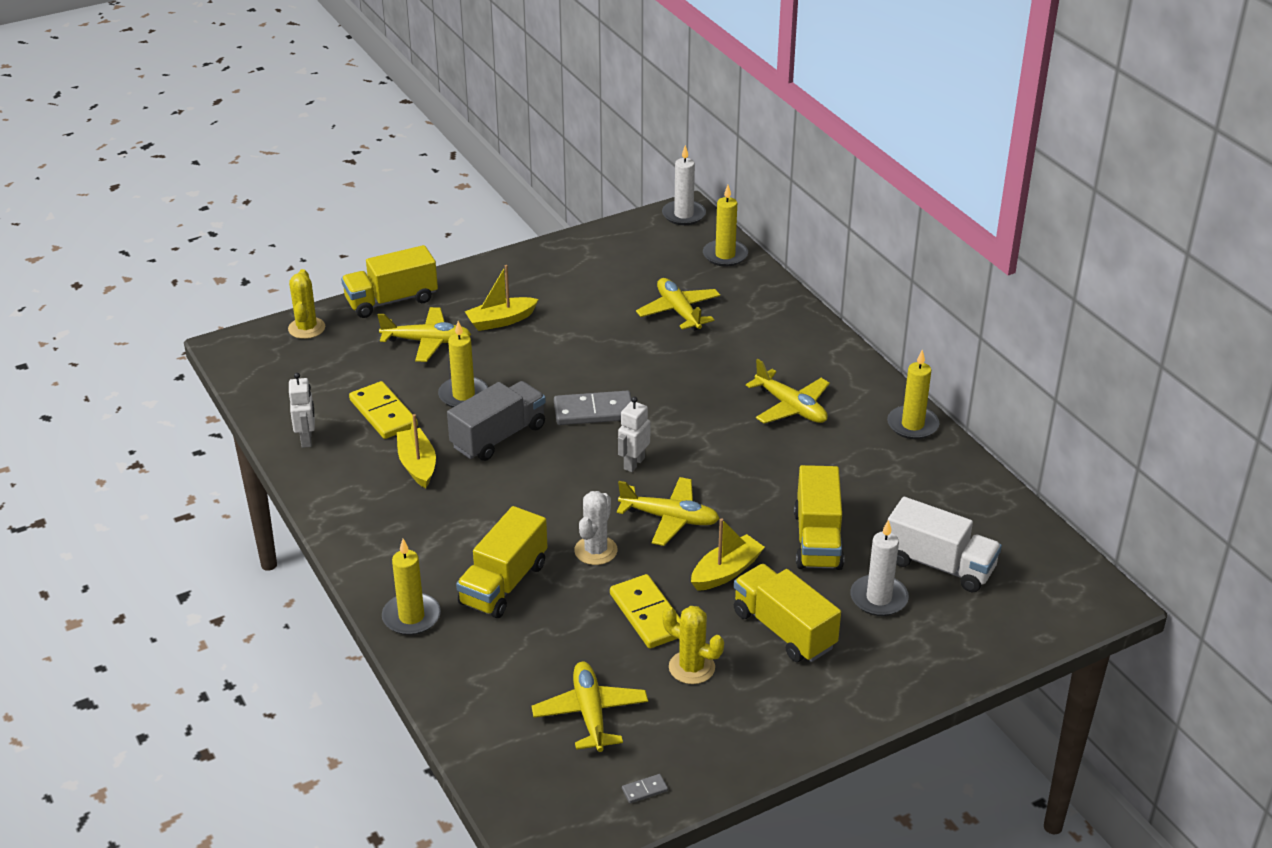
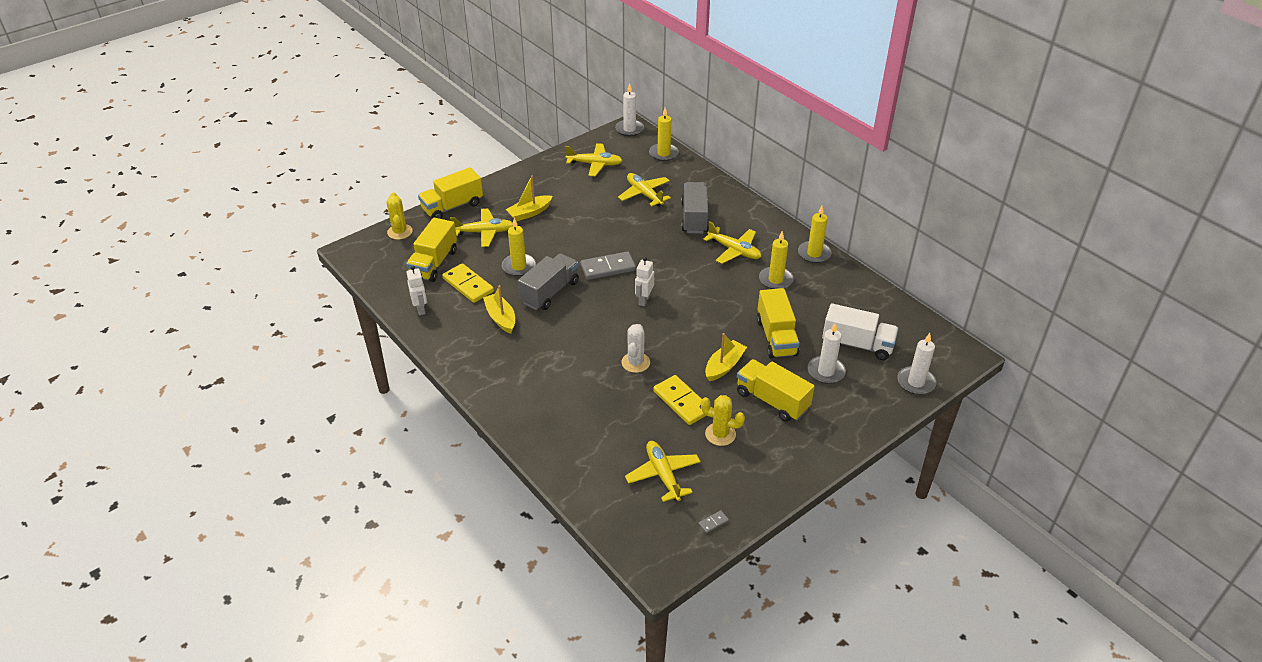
camera: 10 degrees left, 5 degrees up
(411, 617) = (525, 424): yellow candle -> yellow candle (775, 280)
(503, 584) = (581, 393): yellow truck -> yellow truck (434, 263)
(670, 518) = (677, 334): yellow plane -> yellow plane (595, 164)
(744, 353) = (694, 218): none -> grey truck
(1014, 631) = (916, 382): none -> white candle

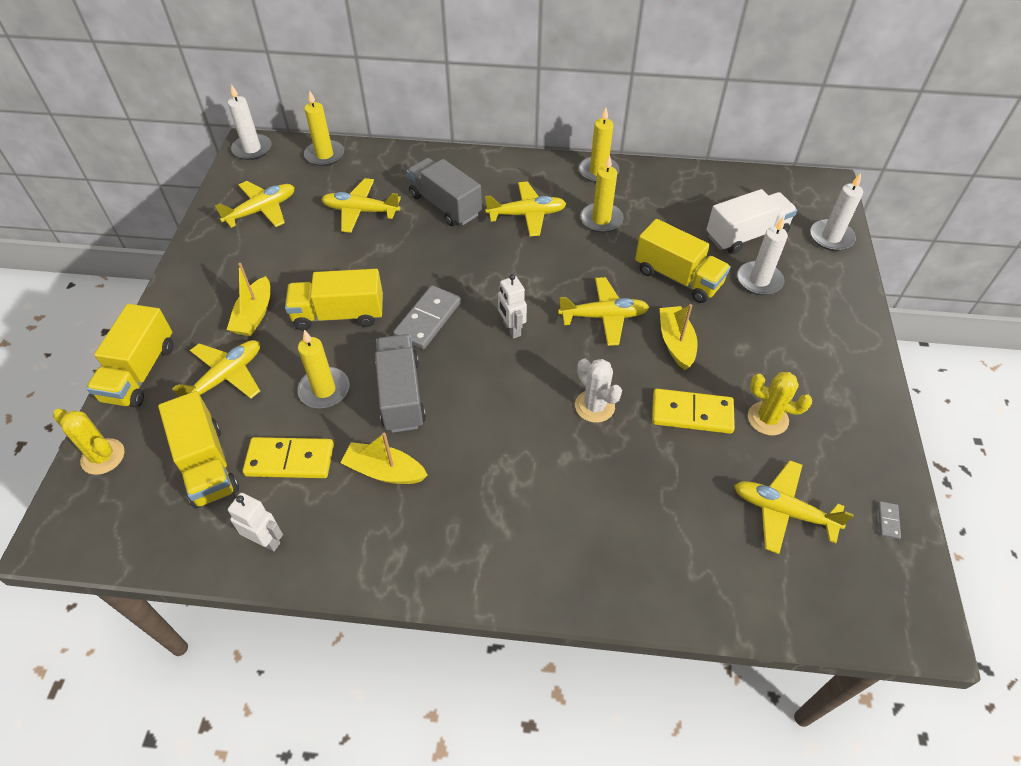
camera: 45 degrees left, 10 degrees up
(702, 327) = (604, 316): none -> yellow plane
(720, 434) = (767, 419): yellow cactus -> yellow cactus turned 45 degrees clockwise
(772, 401) = (759, 345): yellow truck -> yellow truck (339, 315)

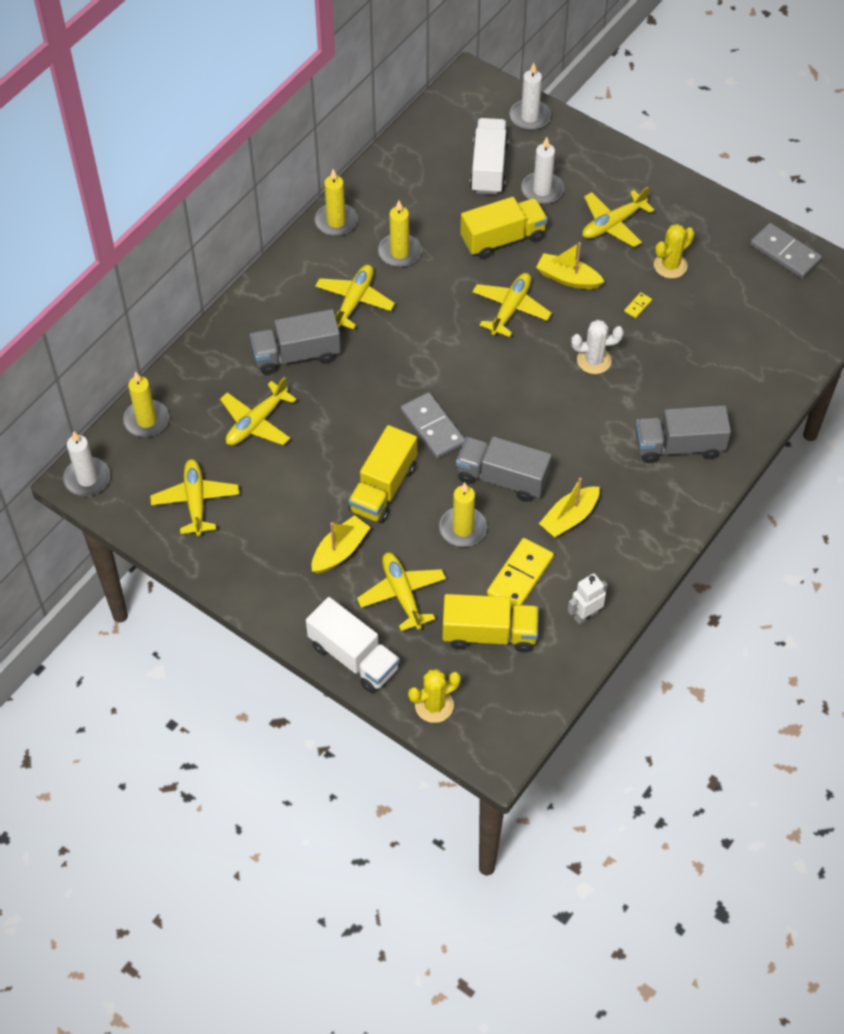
camera: 60 degrees left, 5 degrees up
(140, 372) = (353, 657): yellow truck -> white truck
(254, 315) = (340, 551): yellow boat -> yellow boat turned 90 degrees counterclockwise
(511, 329) = (482, 375): white robot -> none
(539, 532) = (679, 446): none -> grey truck
(692, 413) = (637, 306): yellow domino -> yellow domino, size x0.43
(783, 511) = (745, 303): yellow plane -> yellow plane (613, 224)
(888, 521) = (785, 253): grey domino -> grey domino, size x2.32

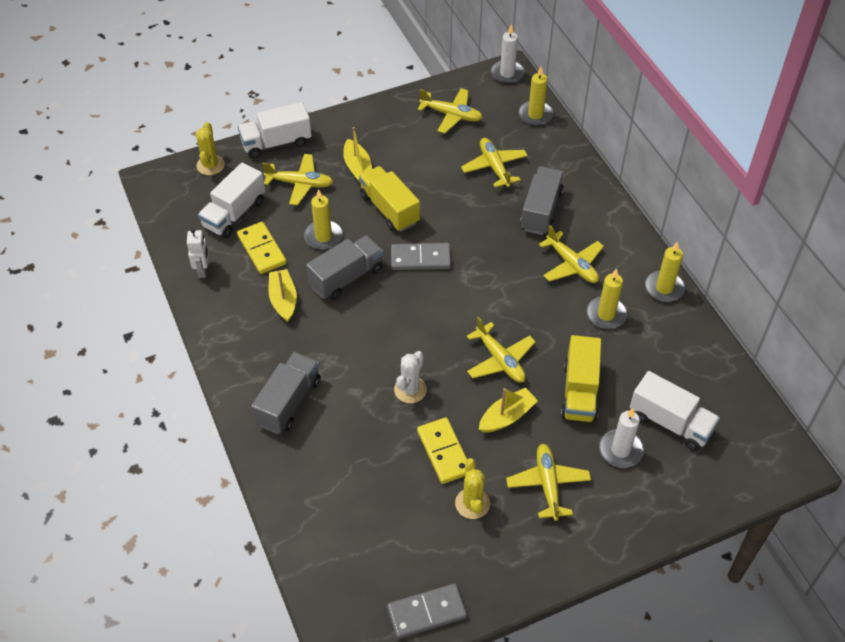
camera: 120 degrees right, 5 degrees down
(489, 633) = (234, 214): yellow truck -> white truck
(529, 117) = (721, 488): white candle -> none
(637, 306) = (444, 452): yellow domino -> yellow domino, size x2.32

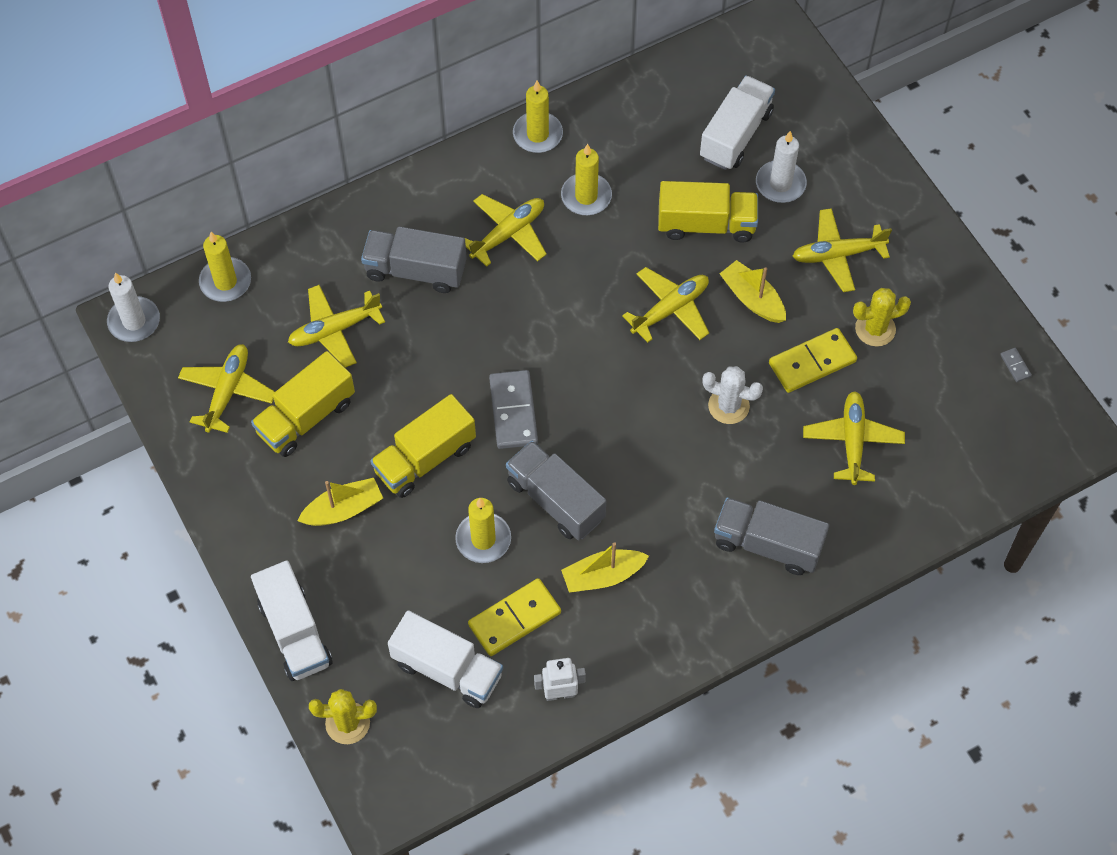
camera: 95 degrees left, 10 degrees up
(300, 184) = (381, 585): yellow plane -> yellow plane (852, 441)
(426, 612) = (1015, 365): grey domino -> grey domino, size x0.43
(428, 151) = (306, 417): none -> yellow truck

